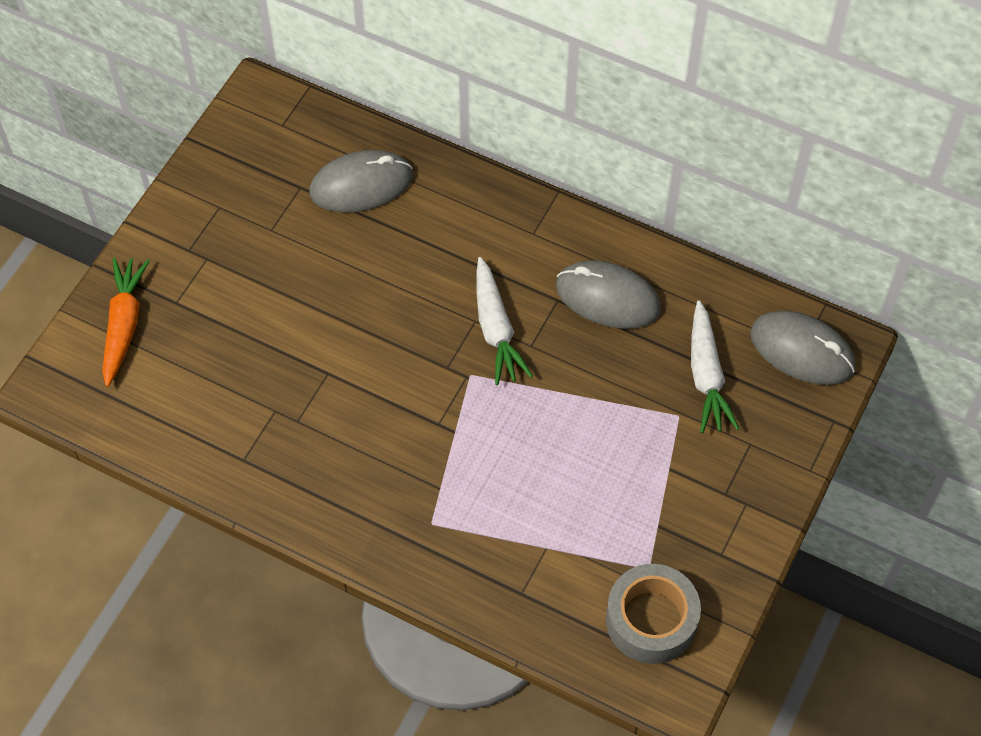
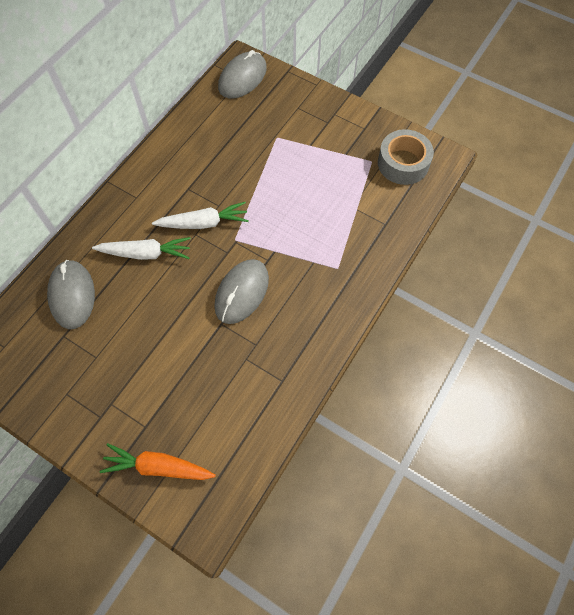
camera: 85 degrees left, 5 degrees up
(607, 298) = (191, 163): grey mouse -> grey mouse (242, 292)
(706, 375) = (252, 121): white carrot -> white carrot (145, 253)

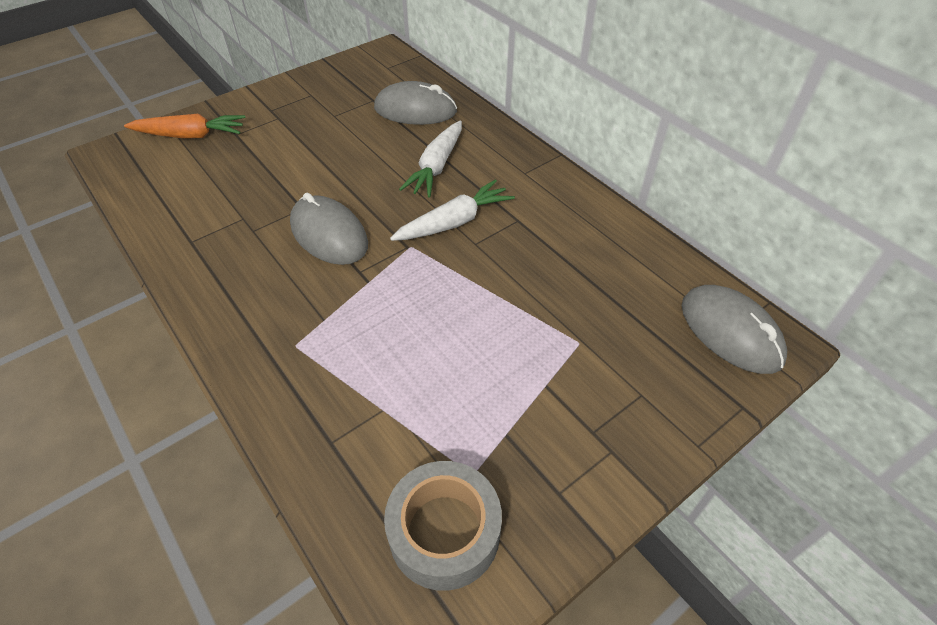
camera: 110 degrees right, 15 degrees down
(158, 467) = (190, 135): orange carrot -> orange carrot turned 60 degrees clockwise
(203, 223) = (453, 222): white carrot -> white carrot turned 135 degrees counterclockwise

